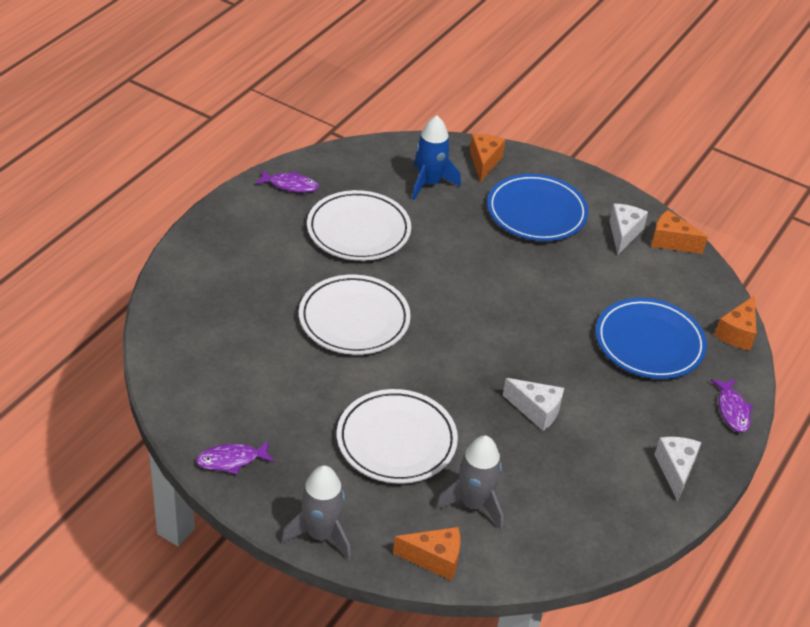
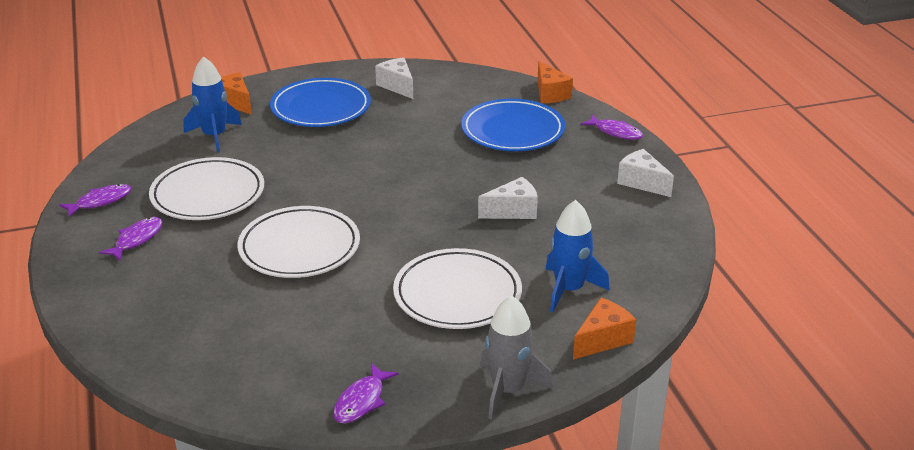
camera: 45 degrees left, 10 degrees down
(272, 232) = (137, 239): none -> purple fish
(474, 503) = (569, 289): grey rocket -> blue rocket
(671, 242) = (432, 73): orange cheese -> none

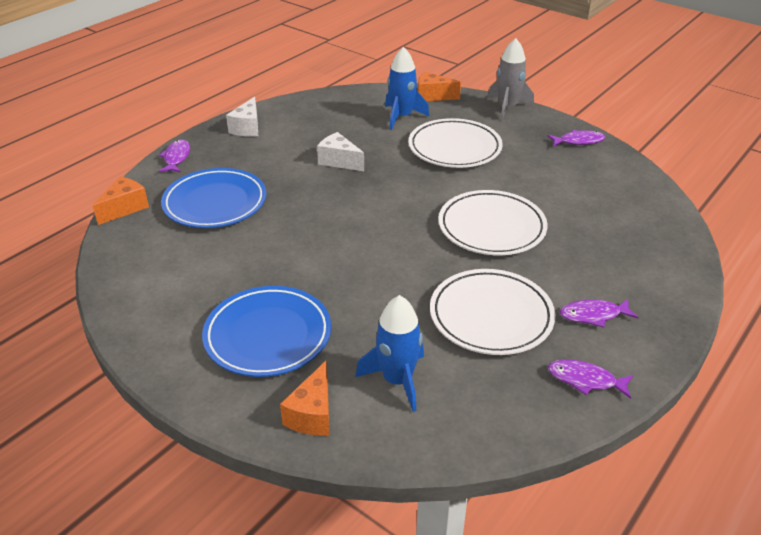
camera: 125 degrees left, 5 degrees up
(397, 86) = (174, 306): white cheese -> none

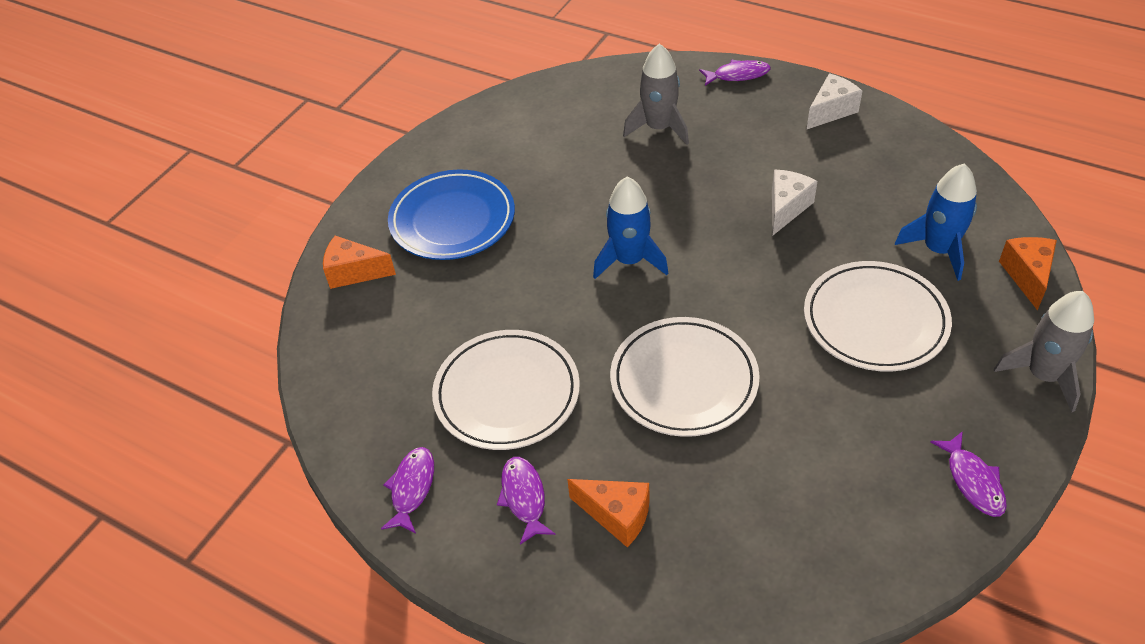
camera: 85 degrees right, 10 degrees up
(125, 208) = (628, 70): orange cheese -> orange cheese (617, 515)
(215, 203) = (659, 128): blue plate -> grey rocket
(247, 128) = (831, 111): white cheese -> white cheese turned 135 degrees clockwise
(397, 380) = (400, 325): blue rocket -> blue rocket (629, 260)

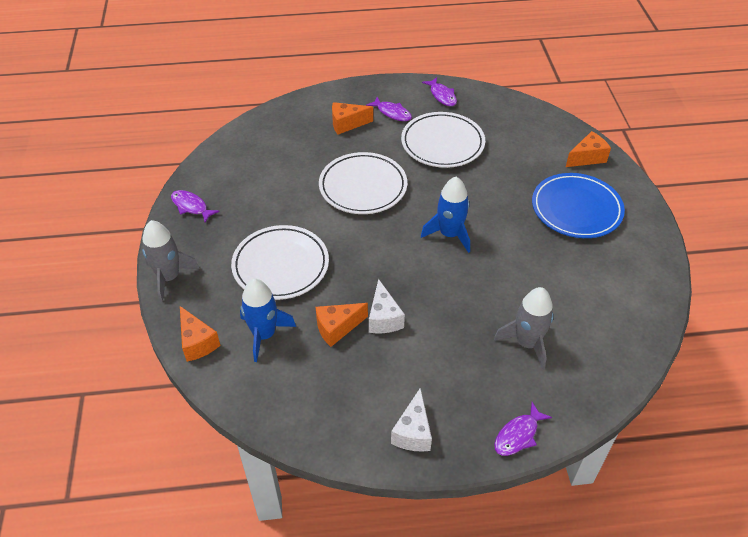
camera: 140 degrees right, 0 degrees up
(847, 220) = (337, 328): none -> orange cheese

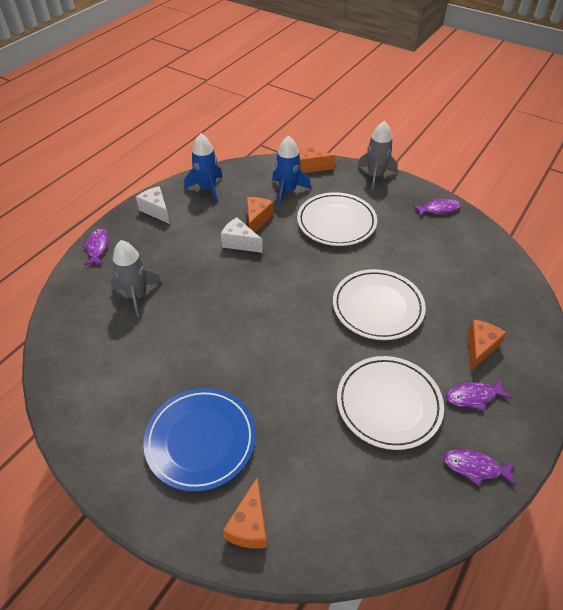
camera: 130 degrees right, 0 degrees up
(449, 234) = (271, 324): blue rocket -> blue rocket (207, 188)

